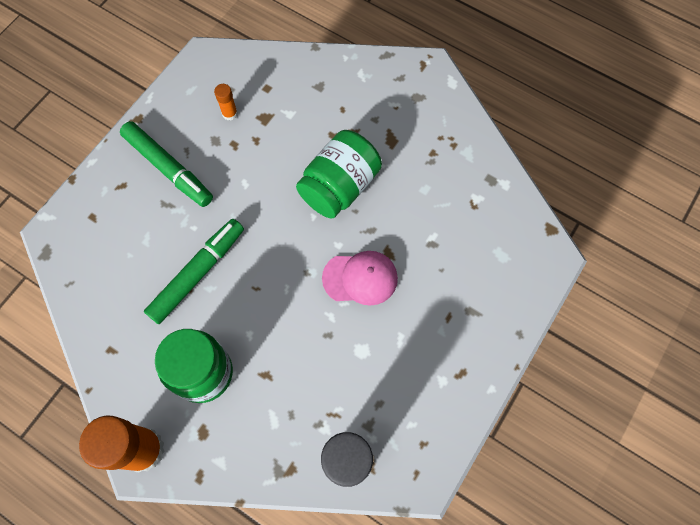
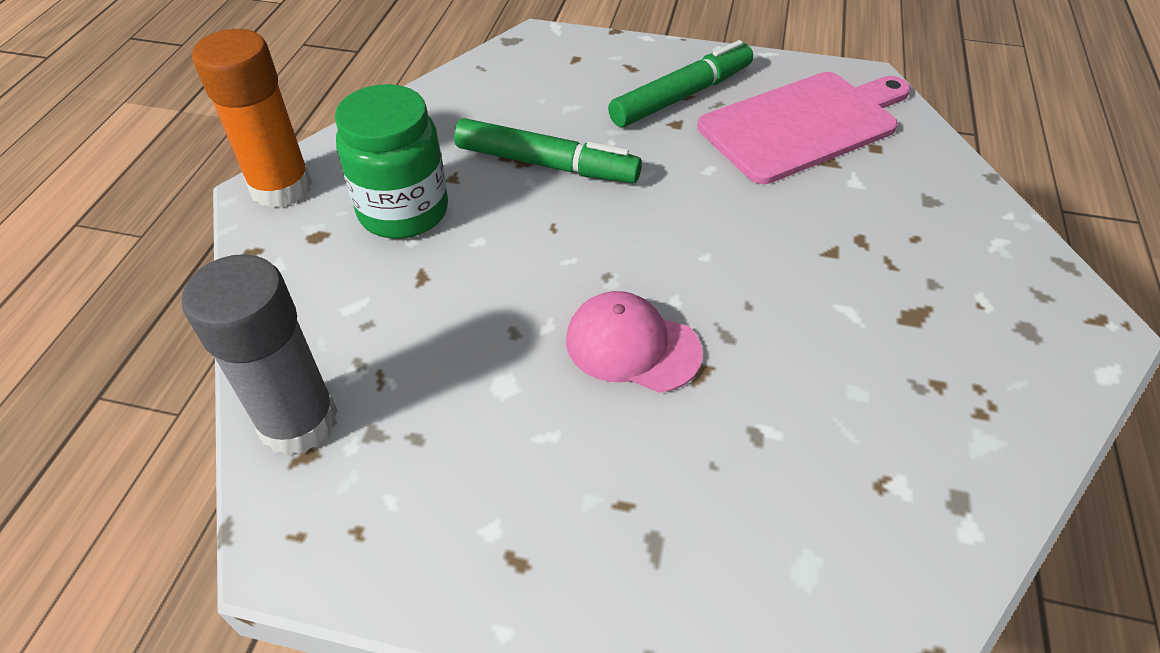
camera: 70 degrees right, 20 degrees down
(168, 168) = (681, 96): green marker -> green marker turned 150 degrees counterclockwise
(229, 113) = (804, 124): orange glue stick -> pink cutting board
(339, 186) = (777, 273): green jar -> none
(360, 278) = (632, 346): pink cap -> pink cap turned 135 degrees clockwise

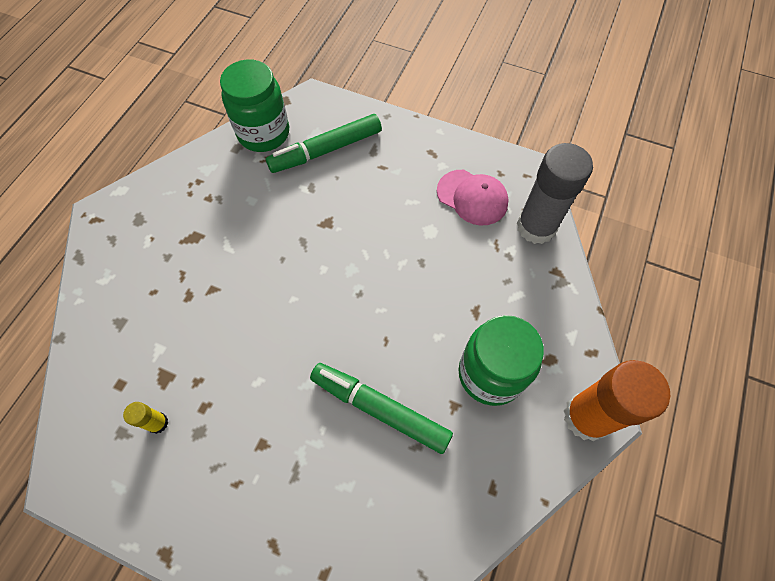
camera: 170 degrees left, 15 degrees up
(632, 346) = (357, 243): pink cap -> pink cap (472, 197)
(681, 96) = (243, 484): green marker -> green marker (326, 150)
(804, 124) = (158, 423): pink cutting board -> yellow glue stick
(924, 548) = (263, 133): none -> green jar

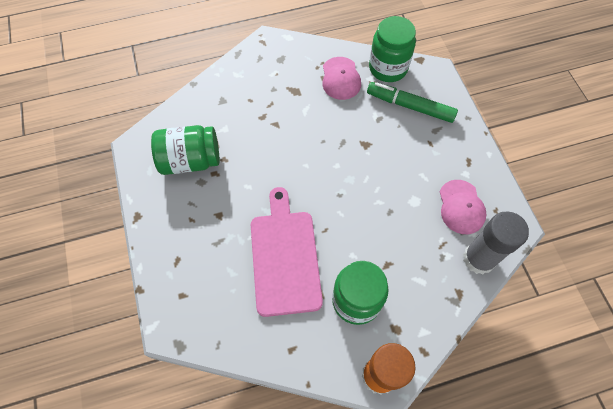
camera: 50 degrees right, 0 degrees up
(158, 423) = (190, 160): yellow glue stick -> green jar
(228, 183) = (341, 78): none -> pink cap
(380, 409) = (285, 257): green marker -> pink cutting board

